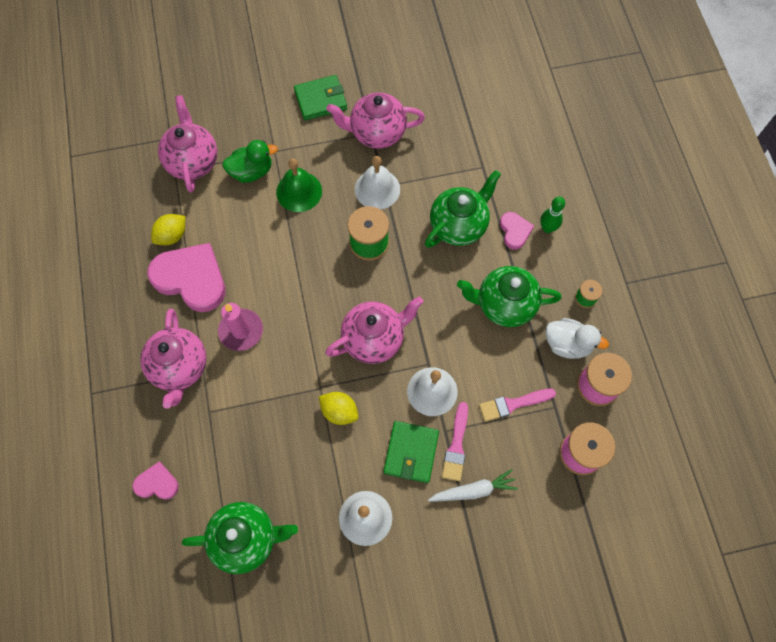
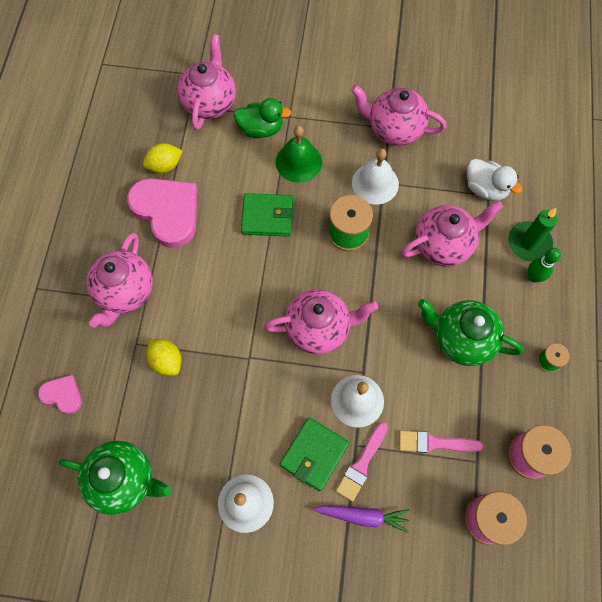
camera: 20 degrees right, 0 degrees up
(241, 331) = (194, 277): pink candle -> none
(321, 100) = (351, 81): green wallet -> green wallet (267, 216)
(339, 411) = (259, 388): yellow lemon -> yellow lemon (167, 361)
(459, 225) = (443, 245): green teapot -> pink teapot
(473, 490) = (363, 516): white carrot -> purple carrot
(514, 231) = (498, 269): pink heart -> none
(533, 199) = (529, 243): none -> green candle
(567, 344) = (513, 402): white duck -> white duck (485, 188)

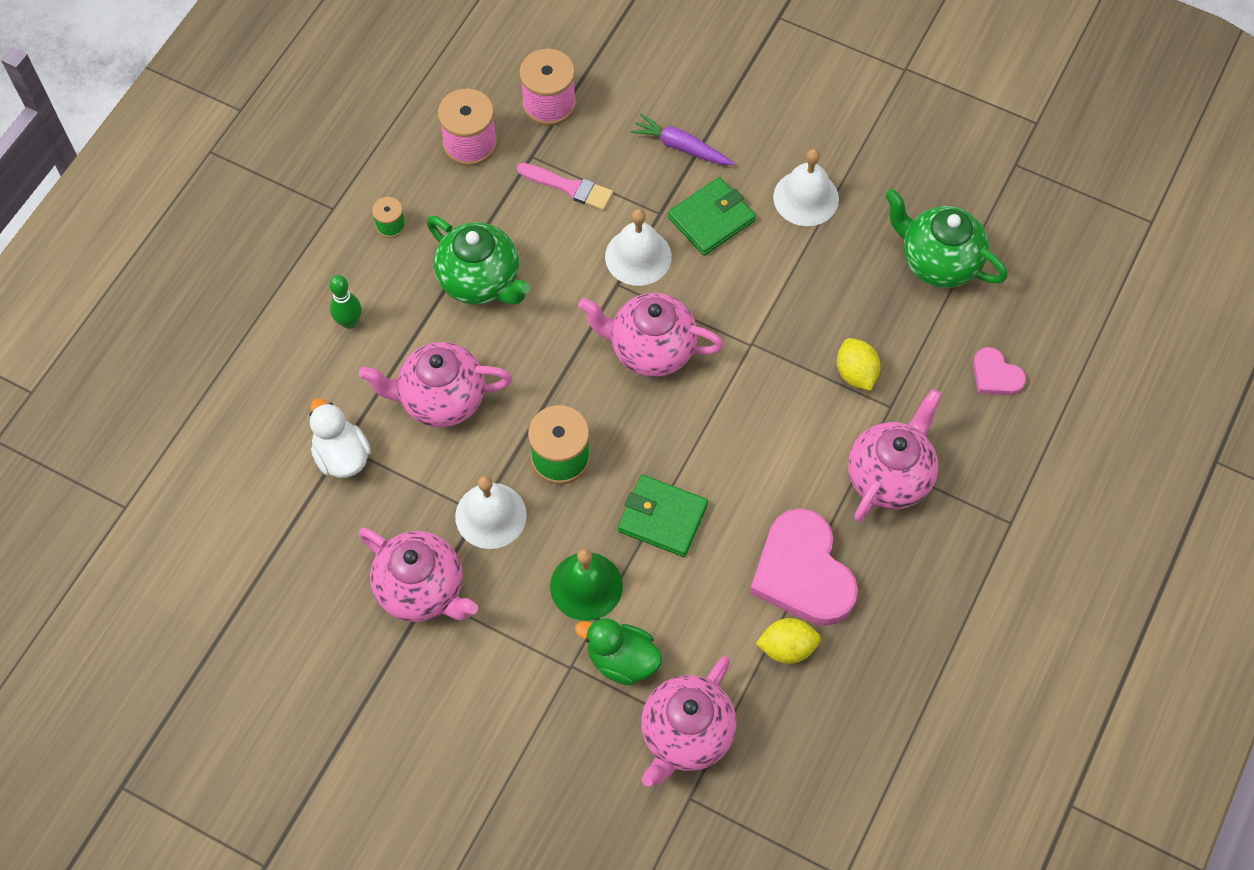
camera: 160 degrees left, 5 degrees down
(362, 464) = (661, 193): pink brush -> none
(529, 243) = (328, 365): green candle -> none

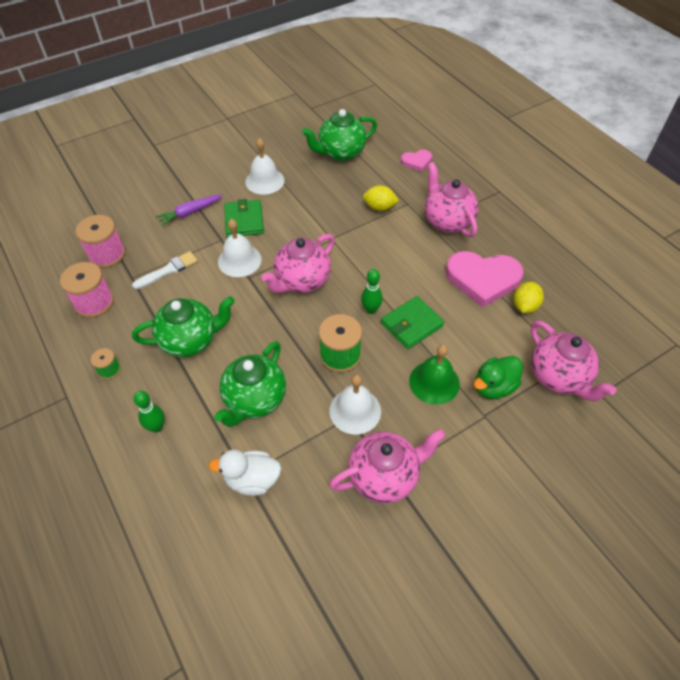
camera: 60 degrees left, 10 degrees down
(441, 399) = (254, 400): pink teapot -> green teapot
(569, 187) = (168, 270): pink brush -> white brush
(656, 456) = (371, 310): none -> green bowling pin

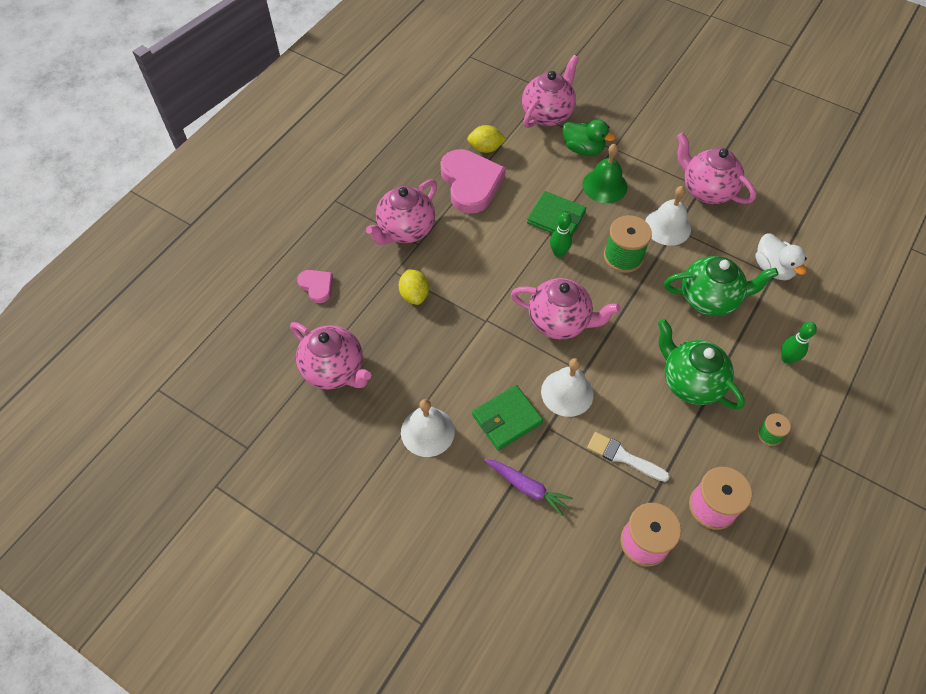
camera: 115 degrees left, 5 degrees up
(340, 153) = (334, 370): green teapot -> pink teapot

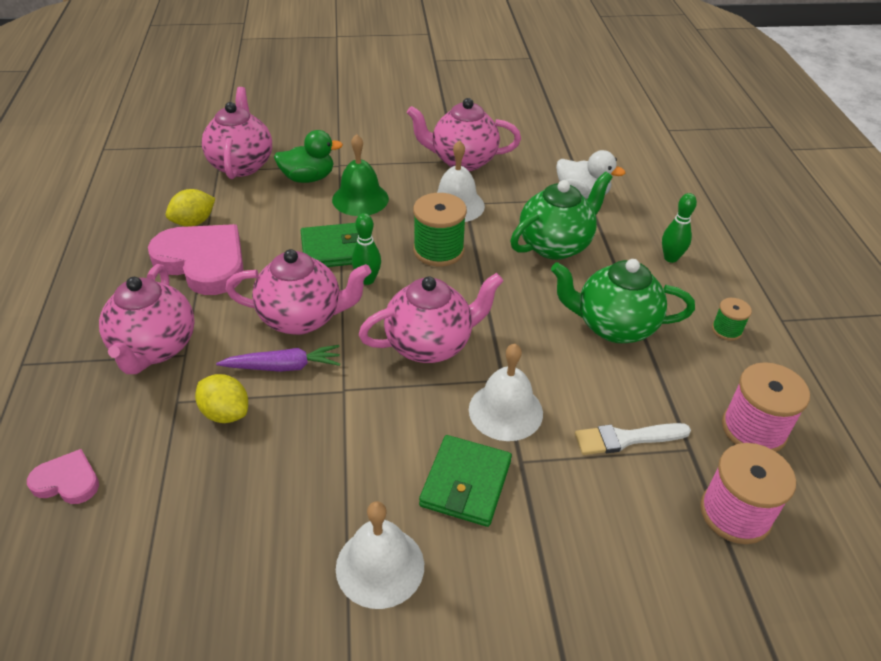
camera: 40 degrees left, 15 degrees down
(334, 370) = (178, 575): pink teapot -> pink teapot (302, 318)
(527, 487) = (561, 546): purple carrot -> purple carrot (283, 366)

